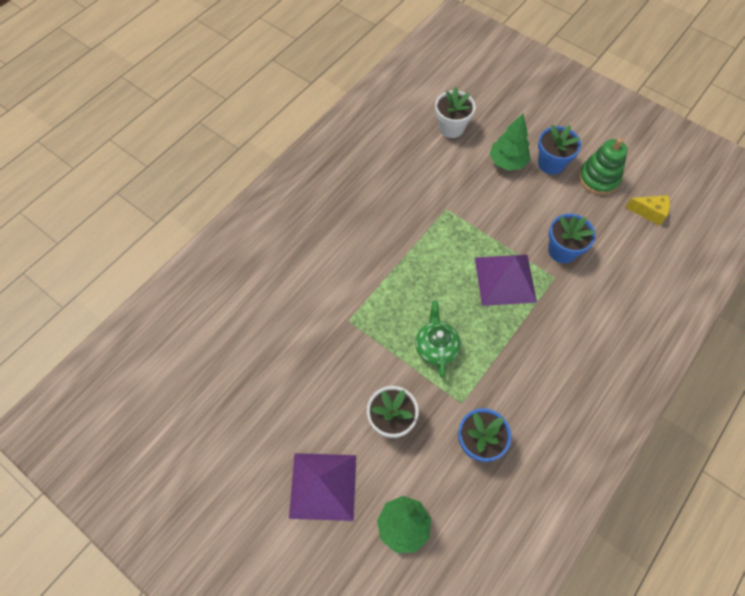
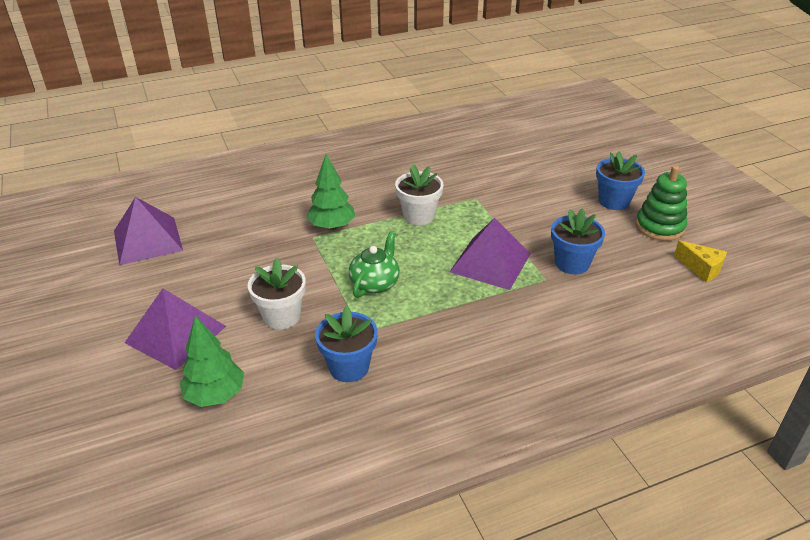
camera: 30 degrees right, 25 degrees down
(208, 397) = (147, 240): none -> purple pyramid
(451, 128) = (530, 150): white flower pot -> white flower pot (419, 216)
(507, 162) = (567, 187): green tree -> green tree (332, 226)

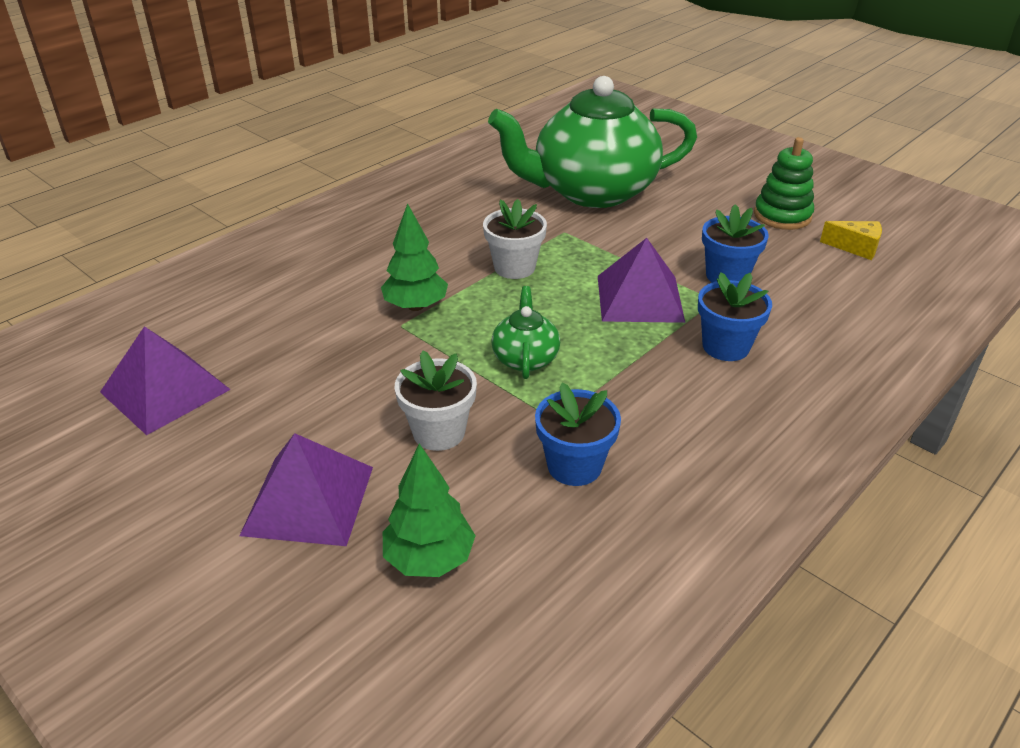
camera: 25 degrees left, 0 degrees up
(521, 172) = (592, 192): none -> green teapot
(614, 201) = (715, 201): blue flower pot -> blue flower pot (725, 346)

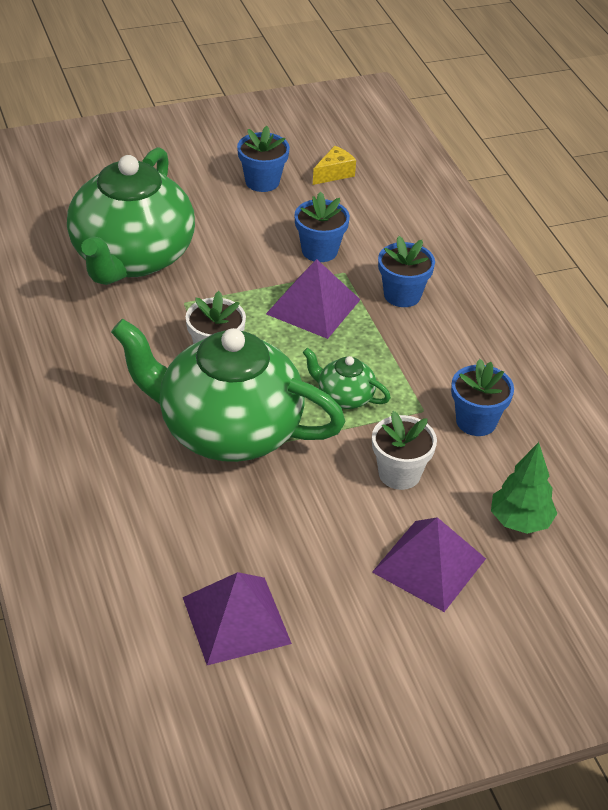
camera: 65 degrees left, 5 degrees up
(416, 306) = (227, 430): green tree -> green teapot
(782, 216) = (262, 181): green stacking toy -> blue flower pot

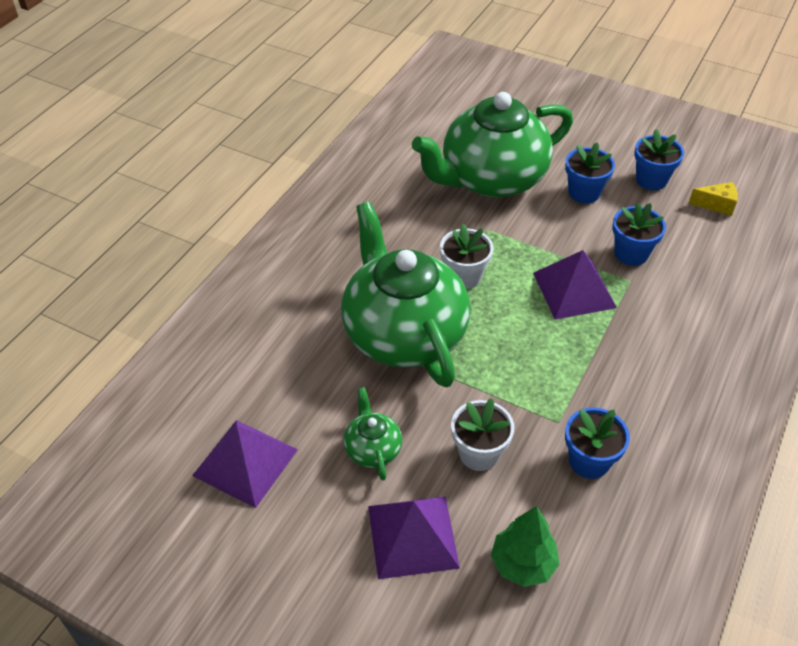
camera: 50 degrees right, 5 degrees up
(344, 397) = (512, 369): green teapot -> green teapot (372, 449)
(402, 295) = (654, 326): blue flower pot -> blue flower pot (584, 192)

